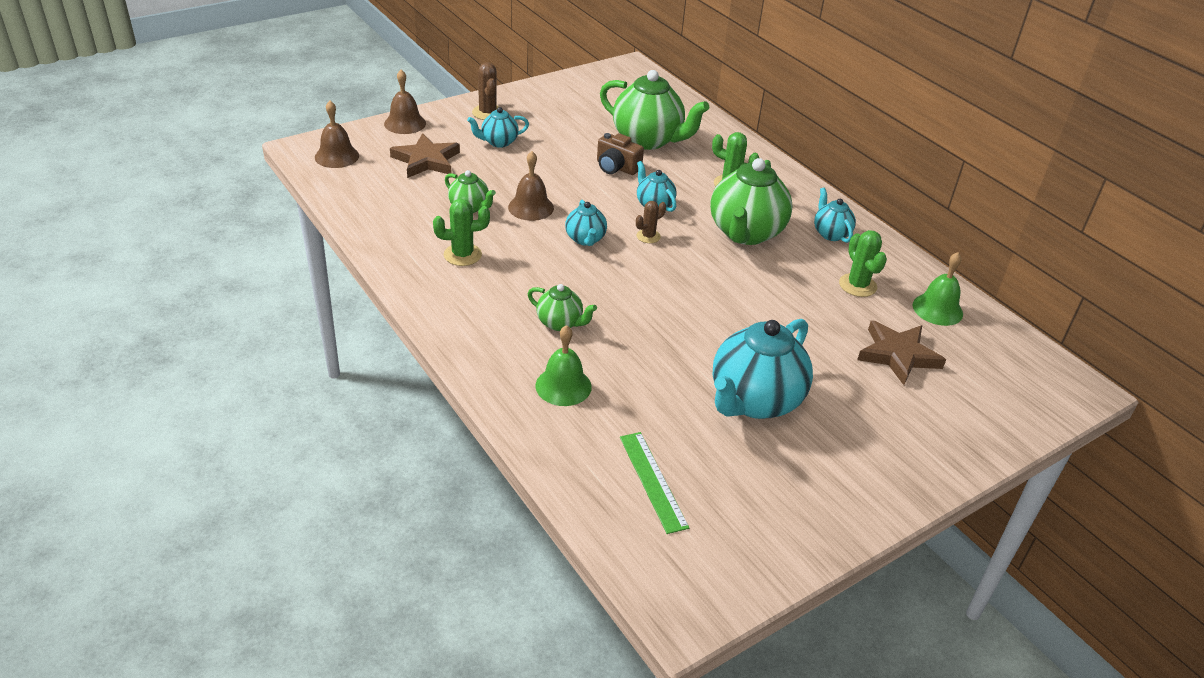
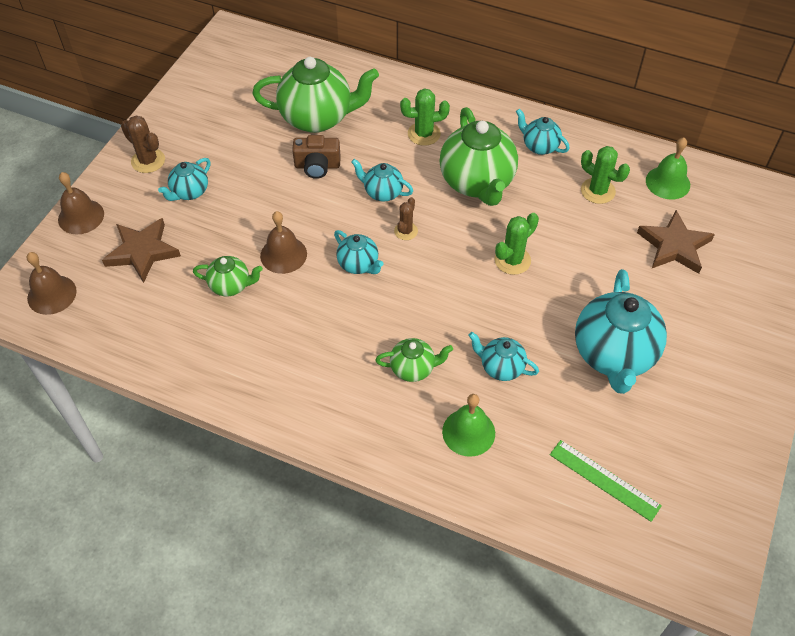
camera: 30 degrees left, 15 degrees up
(462, 255) = (271, 344): green cactus -> green cactus (512, 260)
(638, 359) = (501, 367): none -> turquoise teapot

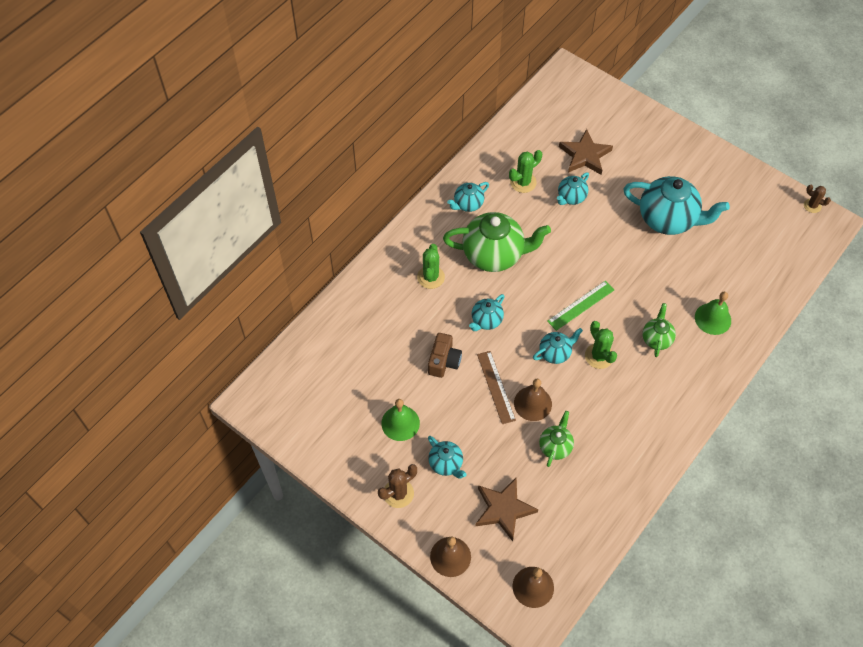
camera: 75 degrees left, 5 degrees up
(296, 217) = (496, 387): none -> brown ruler
(317, 118) = (387, 350): green teapot -> none
(406, 231) = (530, 314): brown cactus -> brown cactus (812, 206)
(501, 367) = (665, 286): turquoise teapot -> turquoise teapot (571, 197)
(512, 260) = (575, 253): green cactus -> green cactus (599, 356)
(604, 480) = (758, 254): green ruler -> green ruler (581, 305)
(668, 182) = (526, 139): green bell -> green bell (400, 423)

